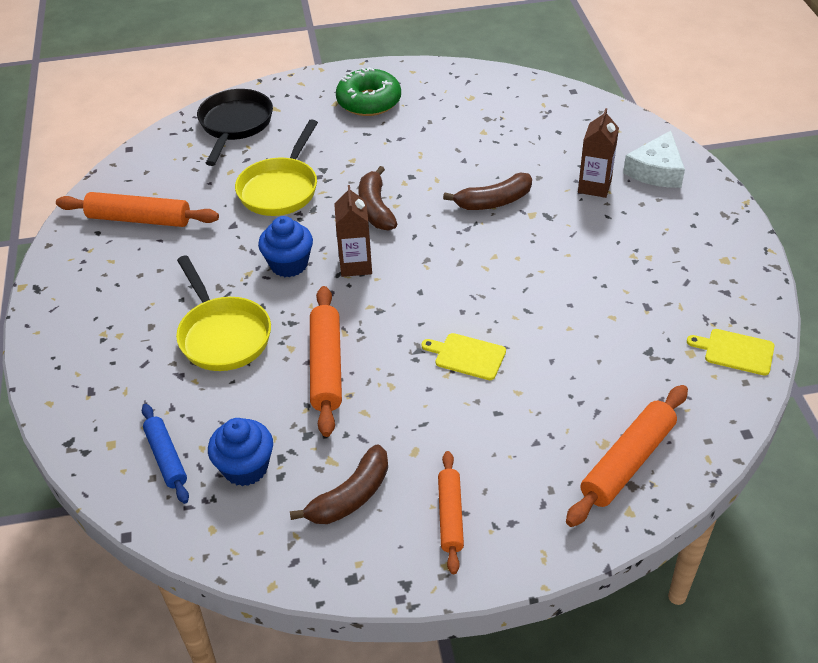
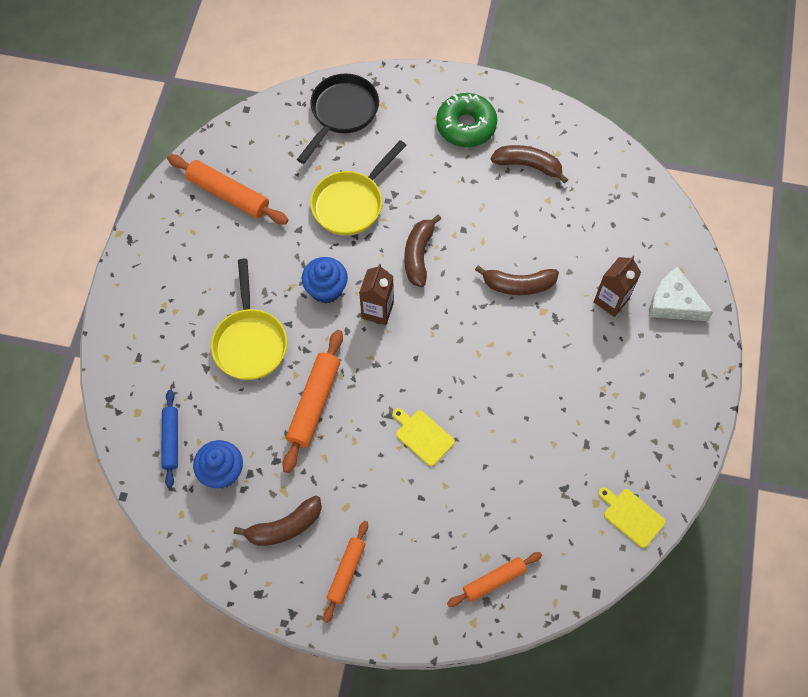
camera: 20 degrees right, 20 degrees up
(448, 113) = (528, 165): none -> brown banana
(627, 462) = (494, 580): orange rolling pin -> orange rolling pin, size x0.64
(656, 171) = (673, 303): white cheese -> white cheese turned 75 degrees clockwise

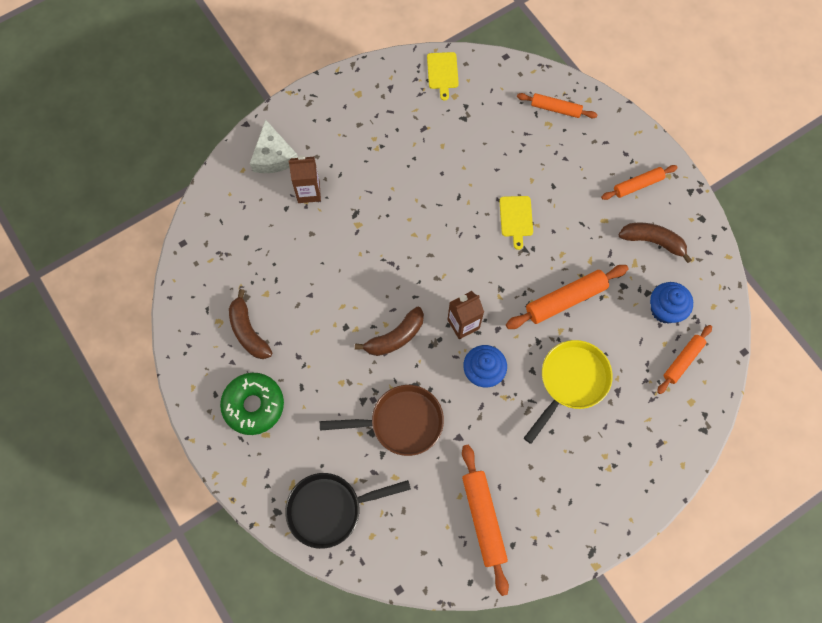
camera: 135 degrees left, 5 degrees up
(171, 440) = (682, 360): blue rolling pin -> orange rolling pin
(351, 203) = (400, 422): yellow pan -> brown pan
(518, 285) = (354, 255): brown banana -> none

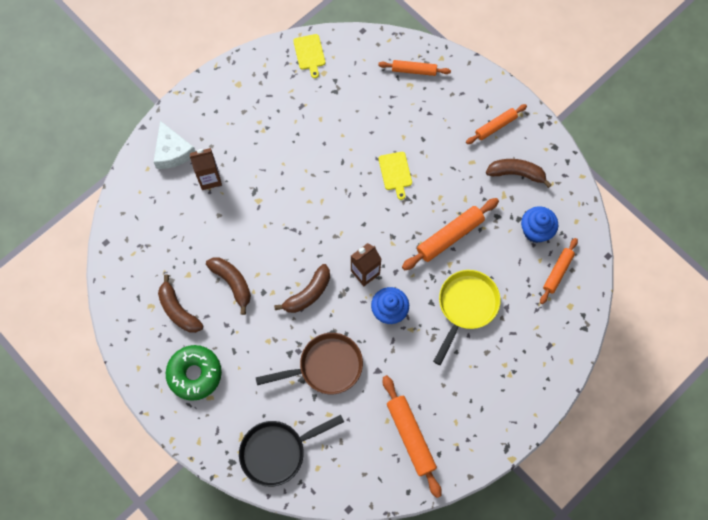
camera: 10 degrees left, 0 degrees up
(313, 311) = (232, 283): none -> brown banana

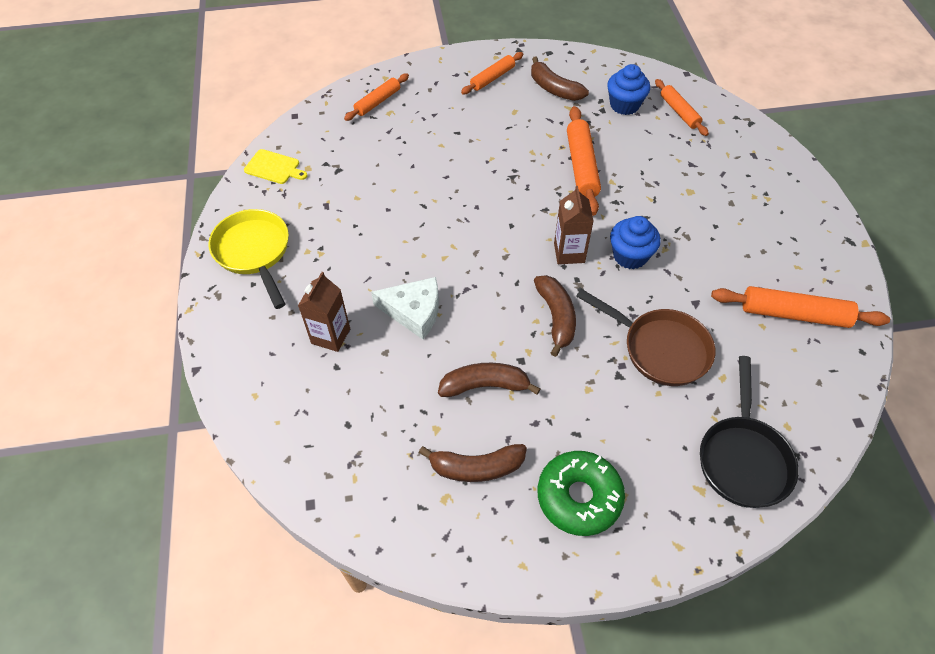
camera: 55 degrees left, 15 degrees down
(172, 151) = (259, 355): white cheese -> white cheese (414, 311)
(325, 366) = (659, 348): brown pan -> brown pan turned 105 degrees clockwise
(395, 173) = (475, 171): yellow cutting board -> none
(465, 307) = (669, 193): yellow pan -> yellow pan (254, 252)
(495, 126) = (492, 78): orange rolling pin -> orange rolling pin turned 45 degrees clockwise
(516, 174) = (554, 88): brown banana -> brown banana turned 90 degrees counterclockwise

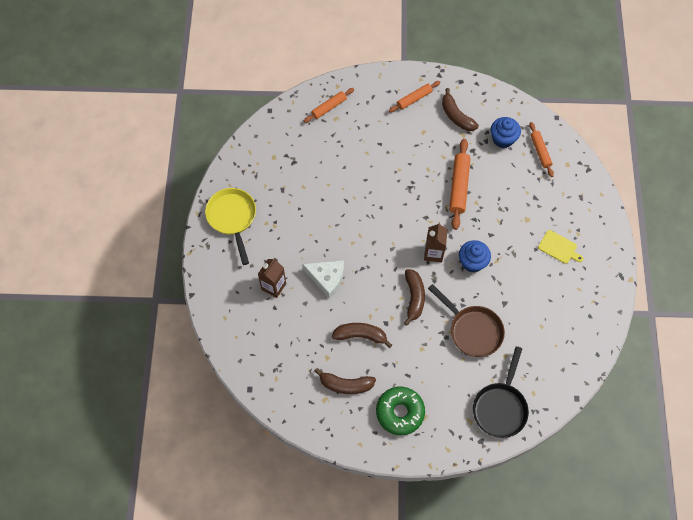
camera: 10 degrees right, 10 degrees up
(274, 167) = (251, 153): yellow cutting board -> yellow cutting board (559, 248)
(794, 314) = (564, 322): orange rolling pin -> none

